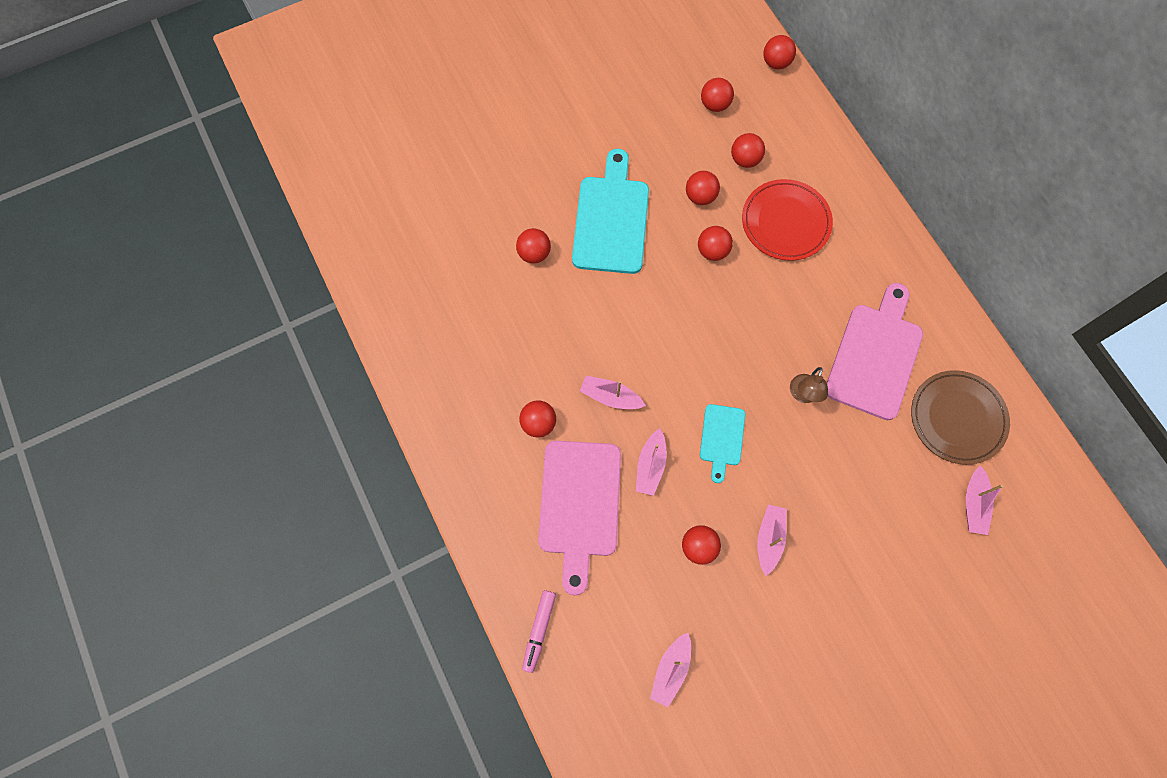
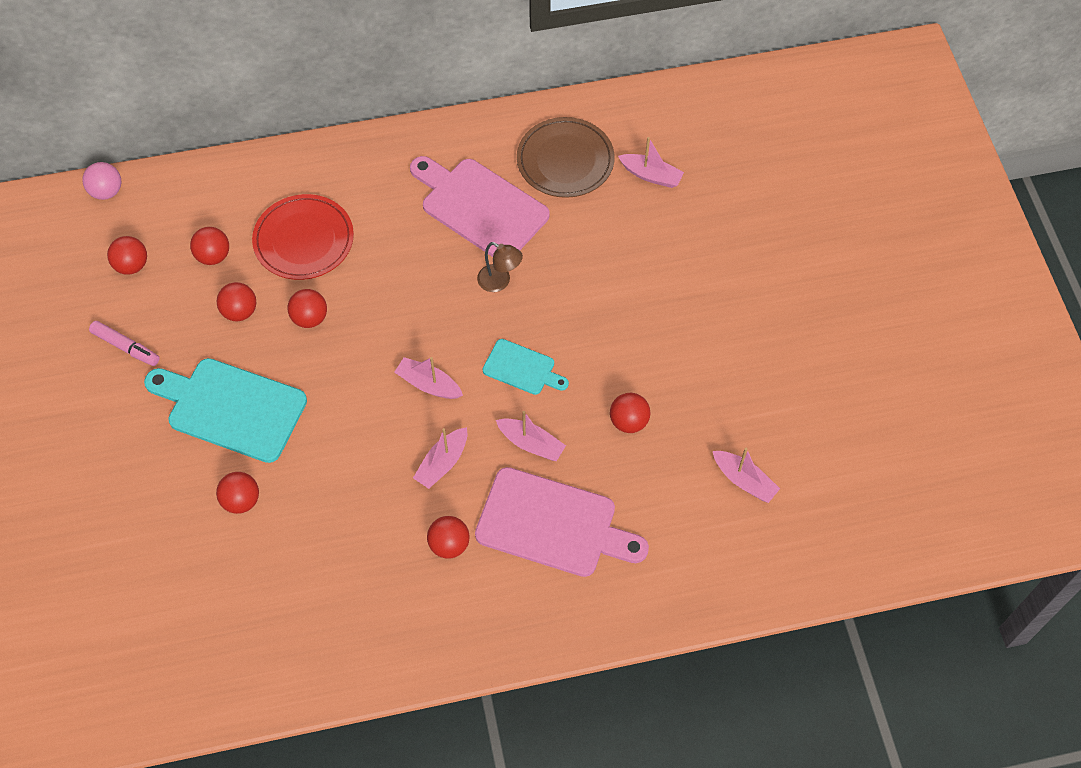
camera: 75 degrees left, 10 degrees down
(539, 630) = (675, 598): pink marker -> pink marker (126, 347)
(769, 539) = (638, 356): pink boat -> pink boat (428, 384)
(776, 63) = (107, 191): red ball -> pink ball

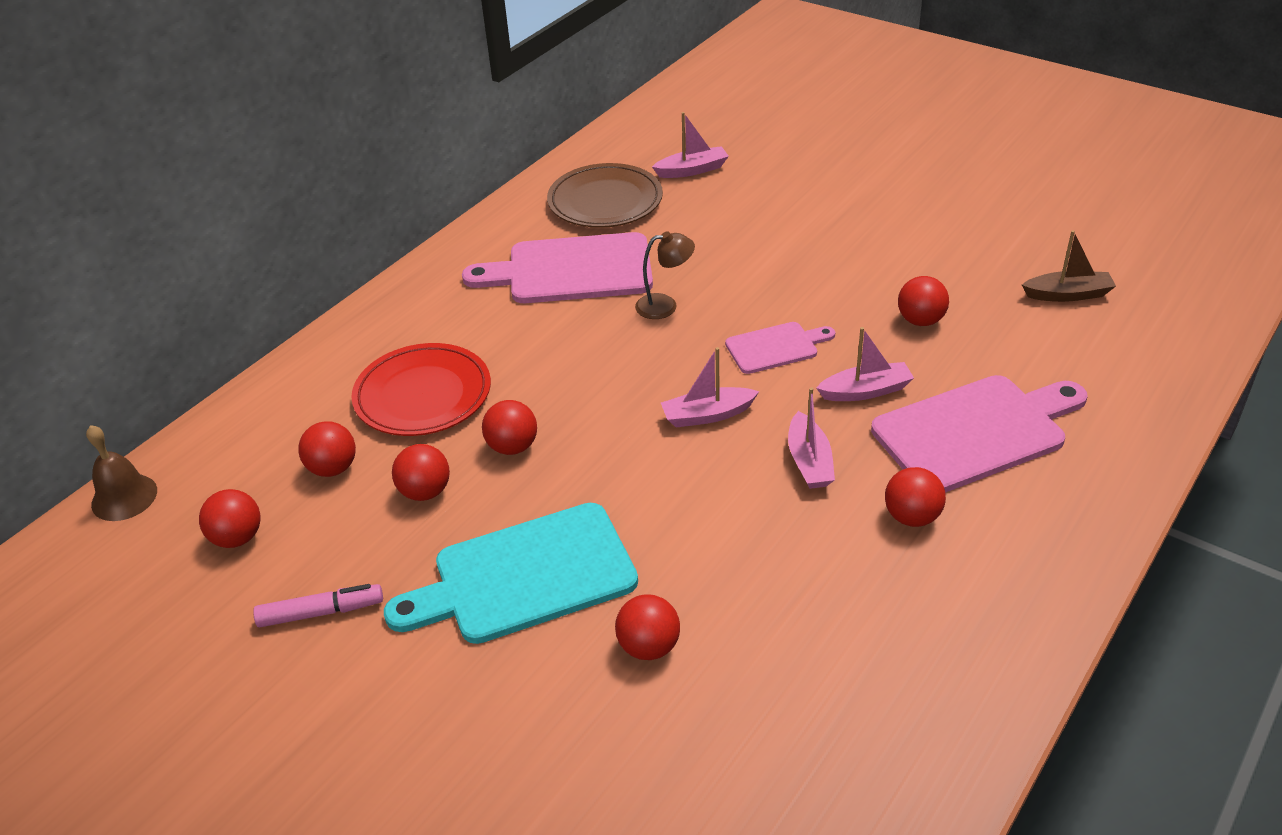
camera: 40 degrees left, 20 degrees down
(107, 191) = (124, 497): pink ball -> brown bell
(522, 368) = (776, 347): turquoise cutting board -> pink cutting board
(744, 480) = (1068, 294): pink boat -> brown boat

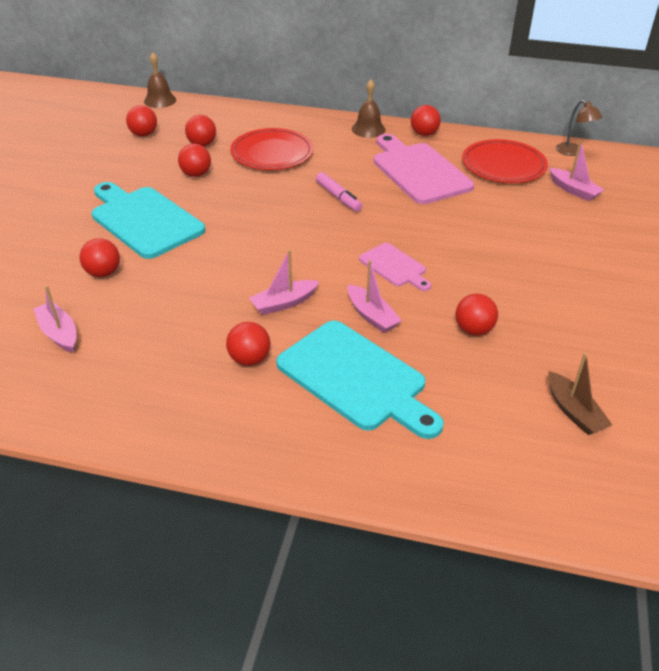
camera: 65 degrees right, 0 degrees up
(320, 612) = (102, 169): pink marker -> pink marker (338, 197)
(427, 285) = (368, 129): none -> brown bell
(512, 447) = (244, 191): red ball -> red ball (424, 134)
(605, 201) = (503, 165): brown plate -> red plate
(665, 305) = (408, 213): brown lamp -> brown lamp (573, 152)
(707, 415) = (308, 252): pink boat -> pink boat (59, 333)
(976, 432) = (356, 378): pink cutting board -> turquoise cutting board

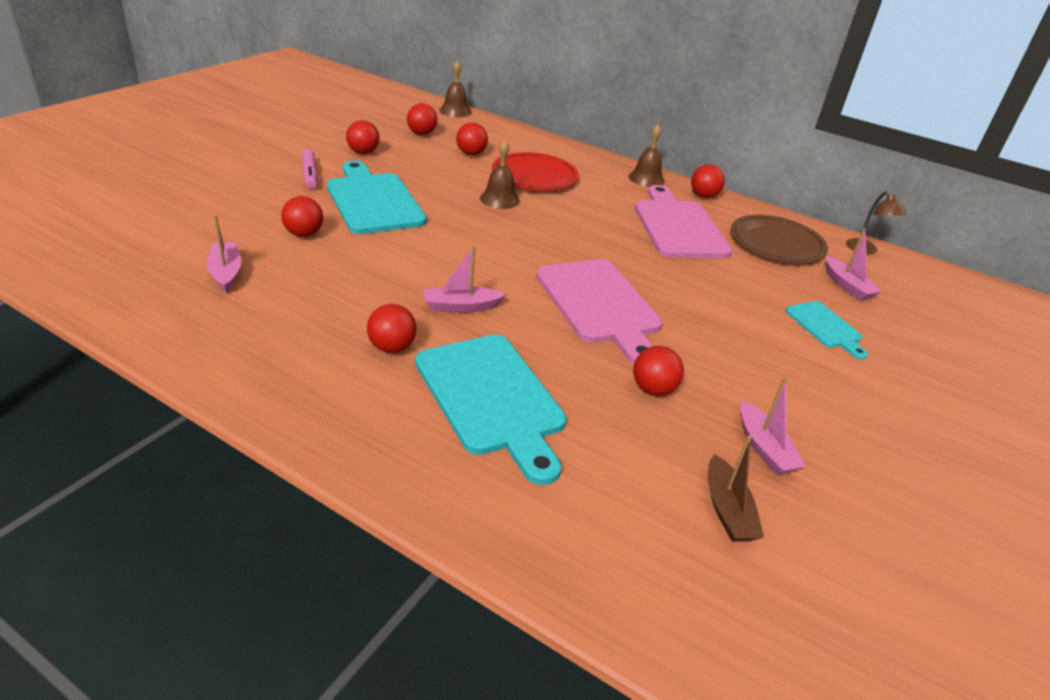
camera: 15 degrees right, 5 degrees down
(196, 174) = (448, 176): red ball -> red ball (363, 152)
(255, 186) = (499, 199): none -> brown bell
(338, 197) = (578, 228): pink marker -> pink marker (310, 175)
(371, 316) = (546, 344): pink boat -> pink boat (764, 448)
(394, 267) = (599, 305): pink cutting board -> pink cutting board, size x1.87
(503, 165) = (776, 244): red plate -> brown plate
(574, 233) = (825, 327): none -> turquoise cutting board

